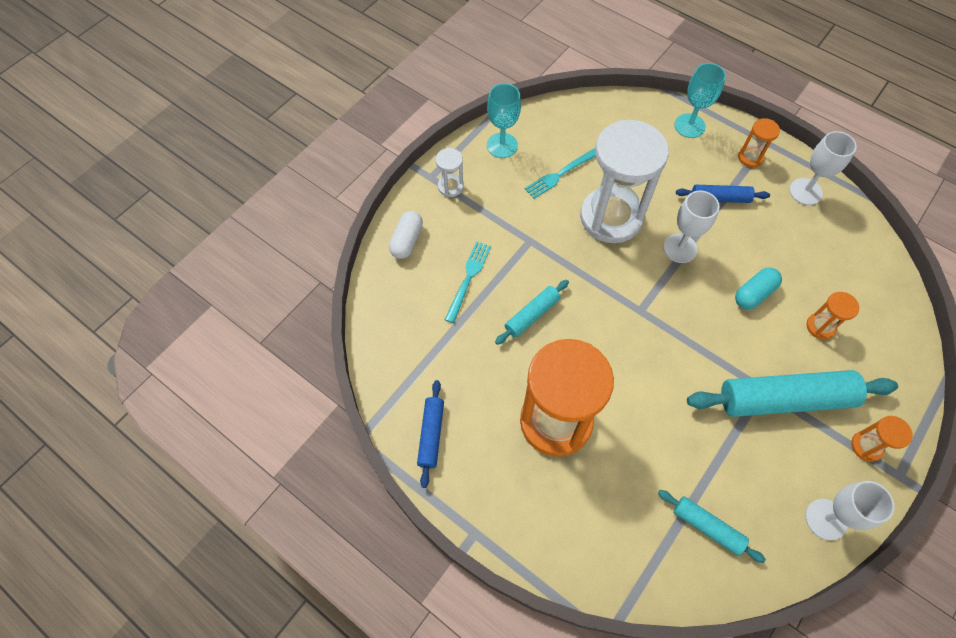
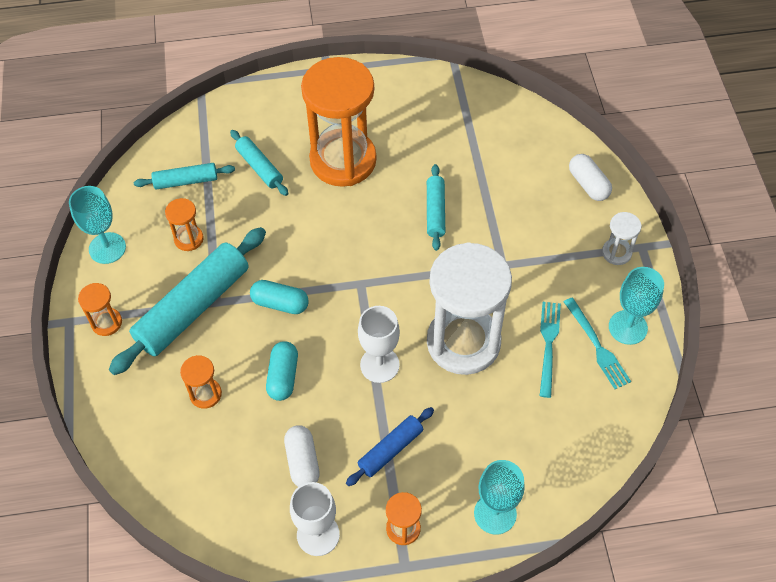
camera: 135 degrees right, 5 degrees down
(431, 435) = (412, 91): blue rolling pin -> none
(468, 278) = (510, 197): turquoise fork -> turquoise fork (597, 346)
(630, 480) = (259, 167): none -> turquoise rolling pin
(713, 345) = (280, 303): none -> turquoise capsule
(746, 464) = (189, 239): none -> orange hourglass
(783, 234) = (302, 462): none -> white capsule
(826, 519) = (107, 248): white goblet -> turquoise goblet

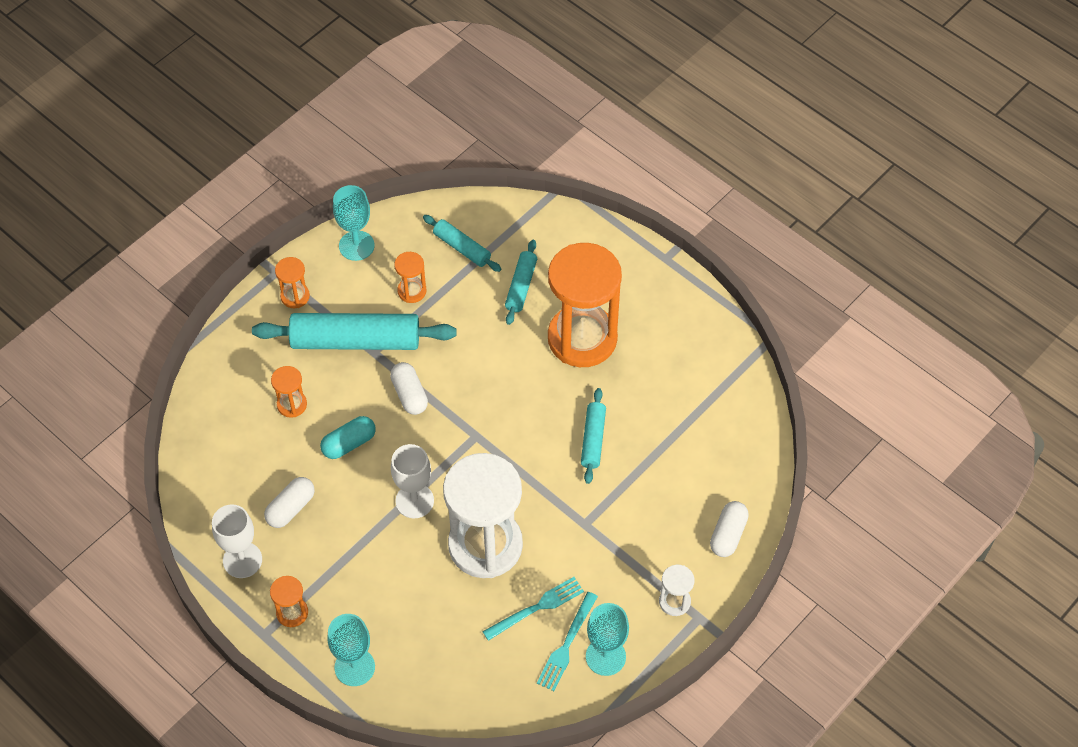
camera: 50 degrees right, 0 degrees up
(280, 303) = (409, 394): turquoise capsule -> white capsule
(390, 449) = (349, 559): blue rolling pin -> none
(435, 211) = (593, 439): turquoise rolling pin -> turquoise rolling pin turned 45 degrees counterclockwise

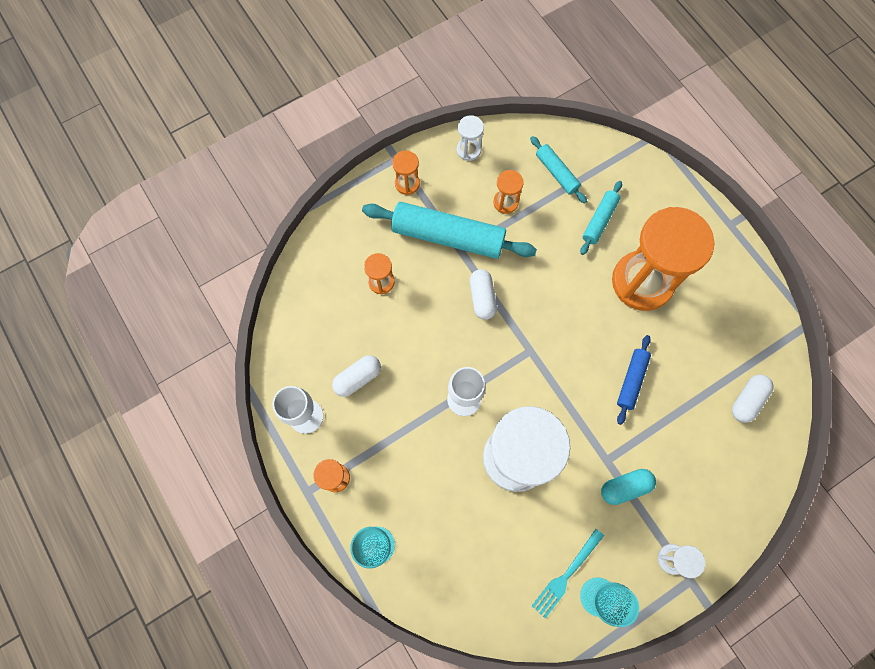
camera: 15 degrees right, 15 degrees up
(349, 443) = (420, 330): turquoise capsule -> turquoise capsule (625, 487)
(356, 245) = (468, 150): turquoise goblet -> white hourglass
(537, 608) = (547, 531): turquoise fork -> none
(593, 439) = (631, 380): turquoise rolling pin -> blue rolling pin
(728, 534) = (733, 505): white capsule -> white capsule (747, 400)

